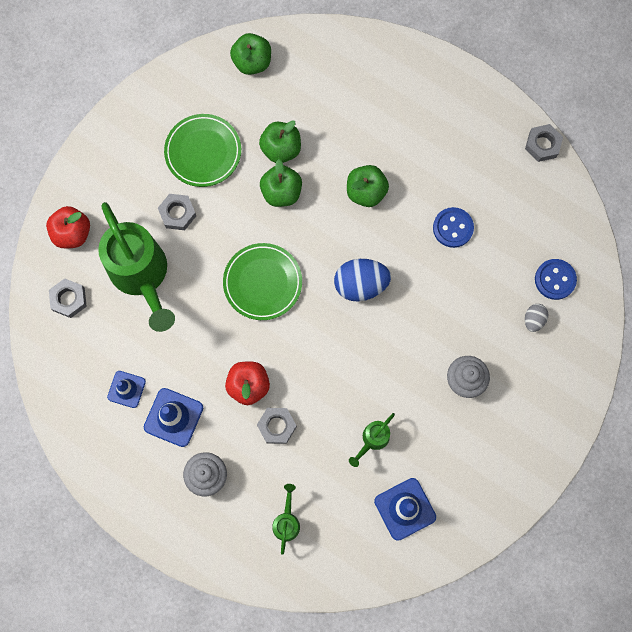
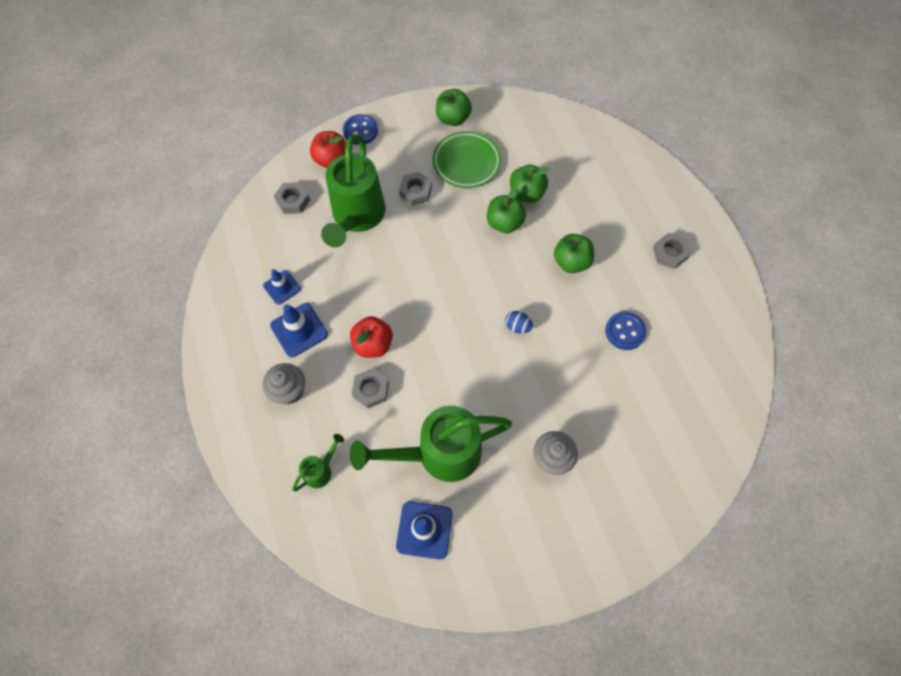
camera: 35 degrees right, 10 degrees down
(252, 62) = (548, 125): green apple -> green apple (453, 118)
(262, 283) = (441, 277): green plate -> none
(360, 284) = (517, 326): blue egg -> blue egg, size x0.53
(372, 440) = (439, 453): green watering can -> green watering can, size x2.26
(533, 320) = (647, 448): grey egg -> none
(542, 145) = (746, 315): grey nut -> grey nut (669, 253)
(555, 279) = (688, 427): blue button -> blue button (360, 131)

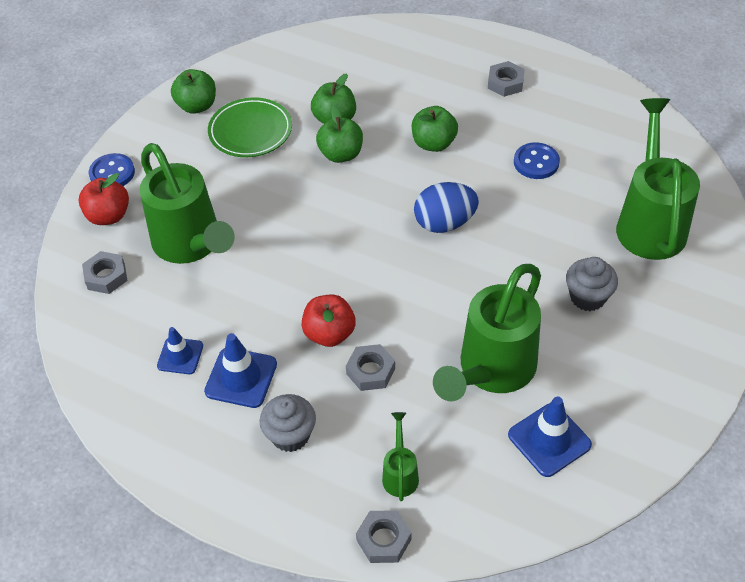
camera: 40 degrees left, 15 degrees down
(416, 191) = (227, 185): grey nut -> grey nut (384, 539)
(517, 326) = (444, 223): blue egg -> blue egg, size x1.90
(654, 441) = (650, 222): none -> green watering can

